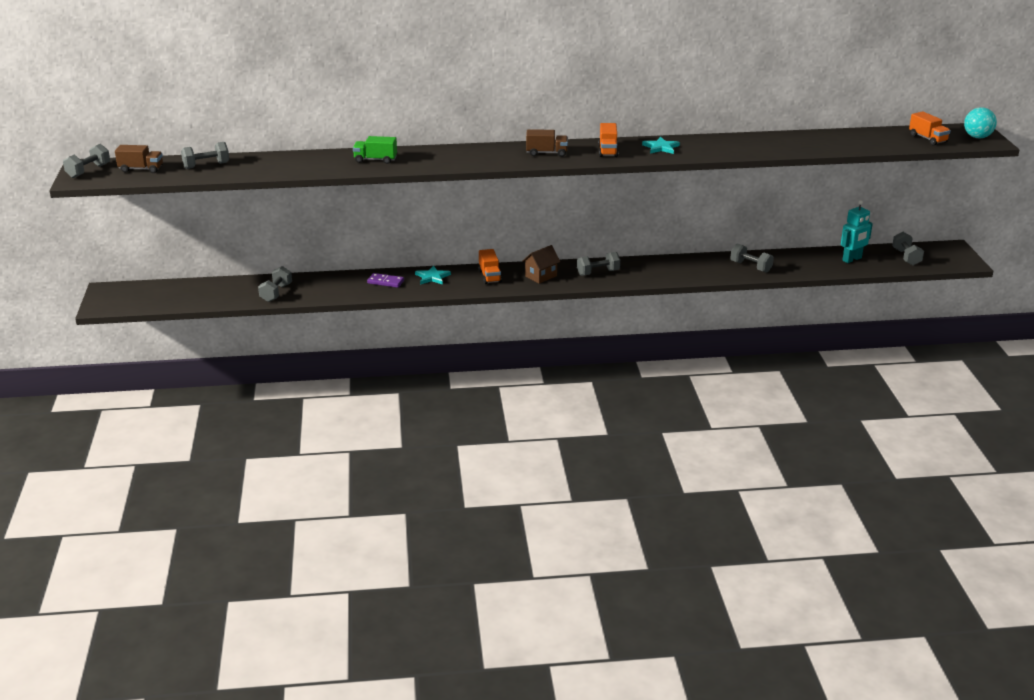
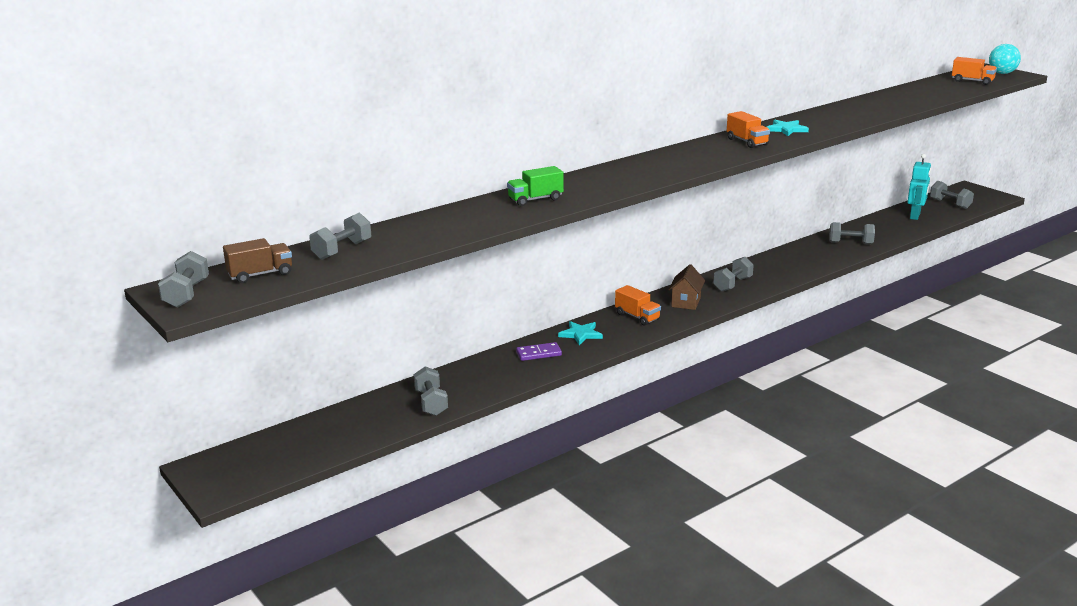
camera: 30 degrees left, 5 degrees down
(546, 153) = (696, 156): brown truck -> none

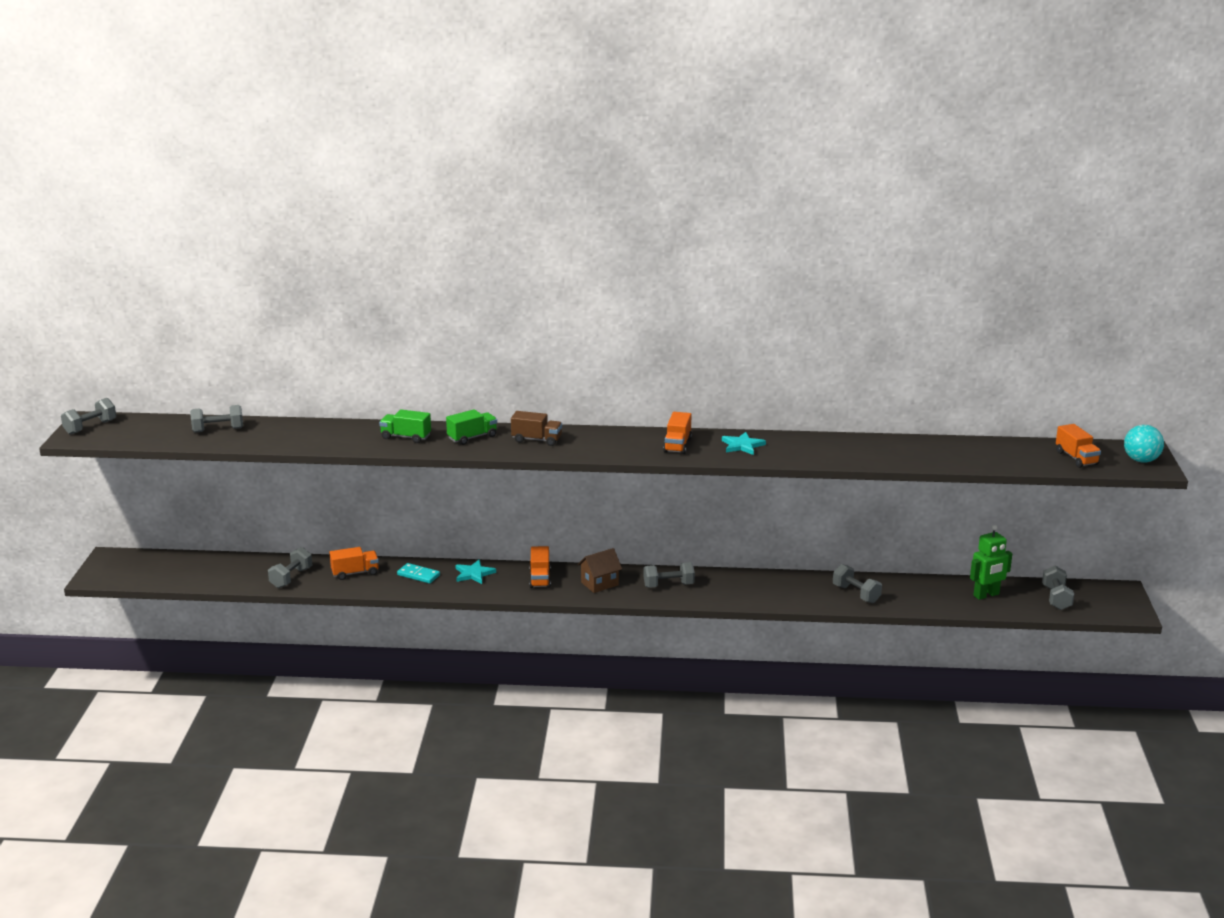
camera: 40 degrees right, 0 degrees up
(260, 274) = (146, 429): brown truck -> brown truck (536, 440)
(481, 375) = (355, 573): none -> orange truck
(539, 354) = (418, 575): purple domino -> turquoise domino
(590, 183) = (472, 437): none -> green truck
(915, 216) = (986, 595): turquoise robot -> green robot

